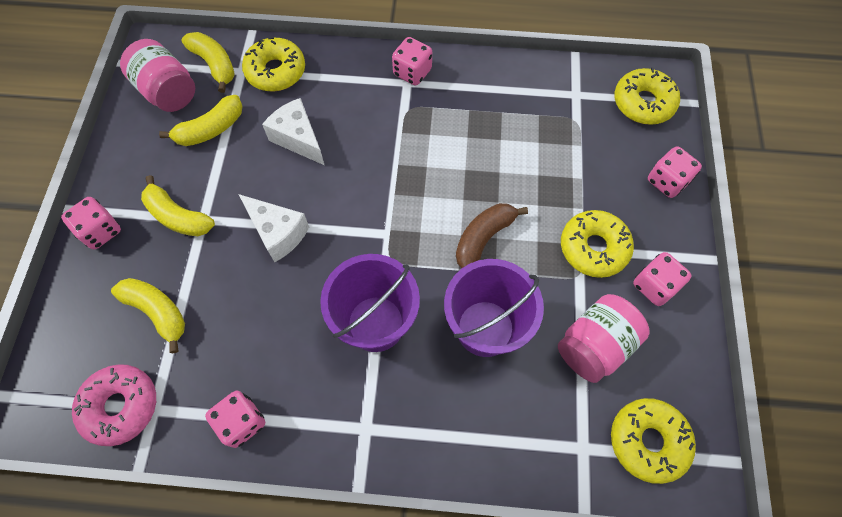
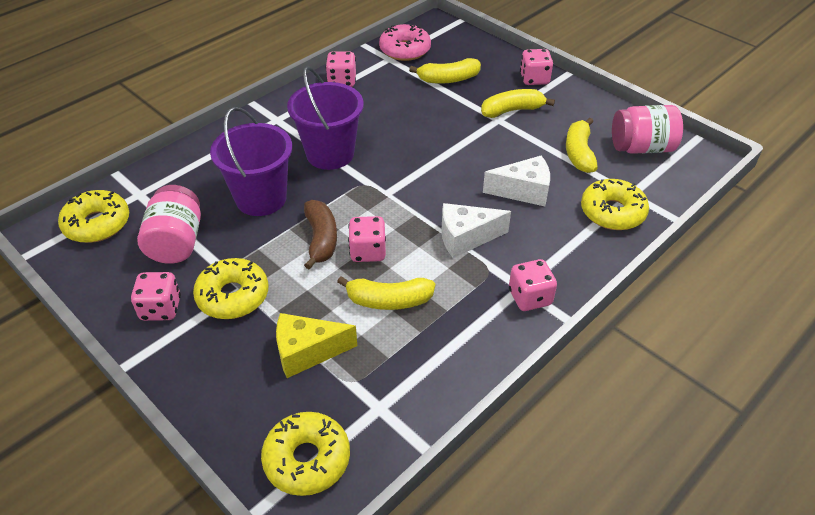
camera: 130 degrees right, 20 degrees down
(214, 65) = (652, 182): yellow banana -> yellow banana (388, 300)
(278, 233) = (448, 145): white cheese -> white cheese (466, 238)
(583, 160) = (307, 352): none -> yellow cheese
(667, 181) = (215, 398): pink dice -> pink dice (368, 251)

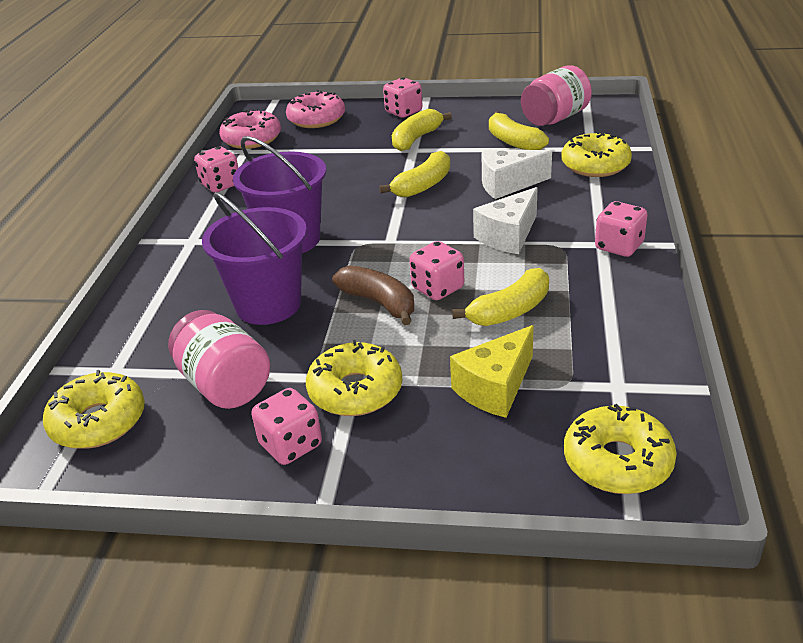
camera: 35 degrees left, 10 degrees down
(448, 79) = (326, 142): yellow banana -> yellow banana (423, 185)
(466, 53) = (316, 119): none -> pink donut
(523, 191) = (507, 184): white cheese -> white cheese turned 150 degrees counterclockwise

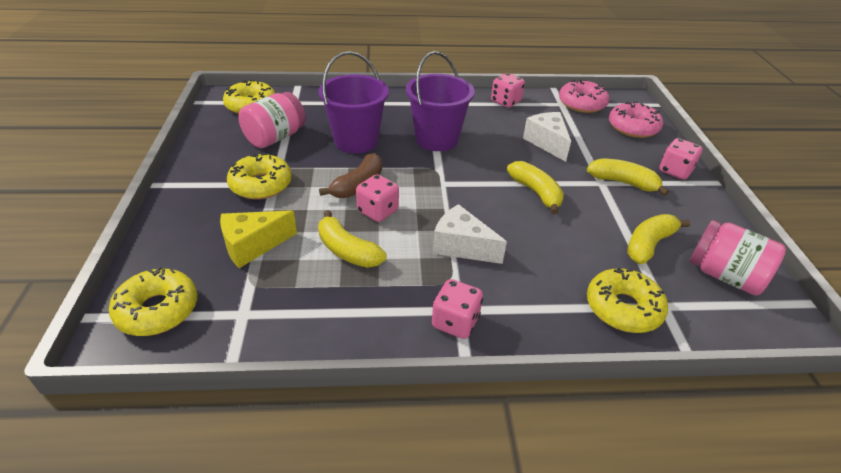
camera: 75 degrees right, 5 degrees up
(291, 445) = (216, 167): pink dice -> none
(423, 185) = (536, 193): yellow banana -> yellow banana turned 150 degrees counterclockwise
(495, 388) = (253, 246): yellow cheese -> yellow cheese turned 60 degrees counterclockwise
(507, 184) = (556, 243): white cheese -> white cheese (547, 143)

